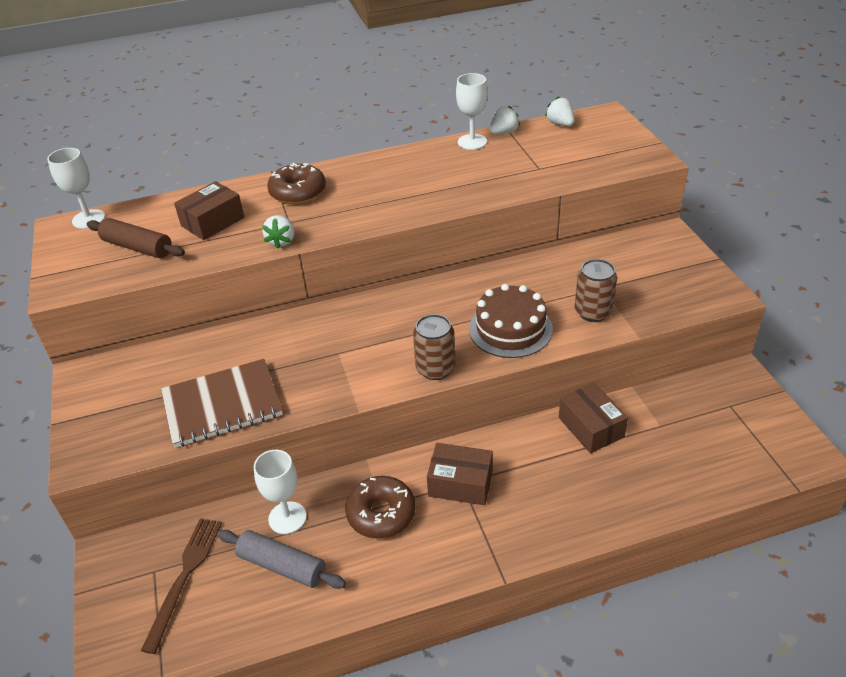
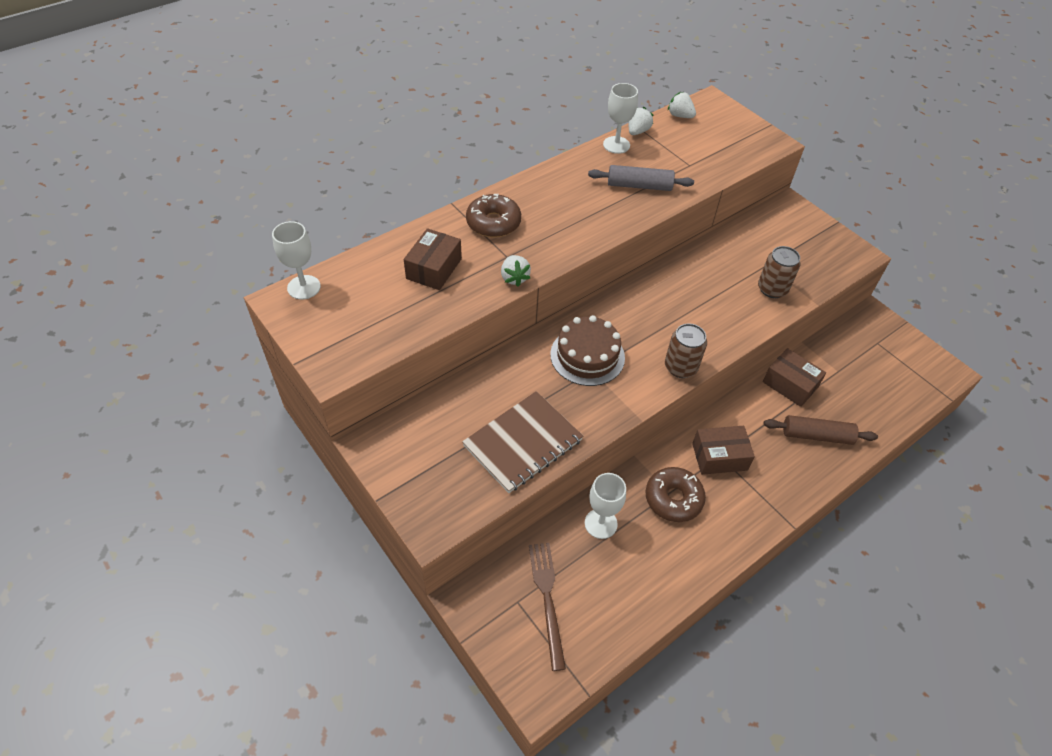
camera: 25 degrees left, 10 degrees up
(137, 247) = (379, 310): brown rolling pin -> brown rolling pin (816, 436)
(282, 566) = (621, 565): grey rolling pin -> grey rolling pin (639, 186)
(510, 329) = (718, 317): brown cake -> brown cake (587, 356)

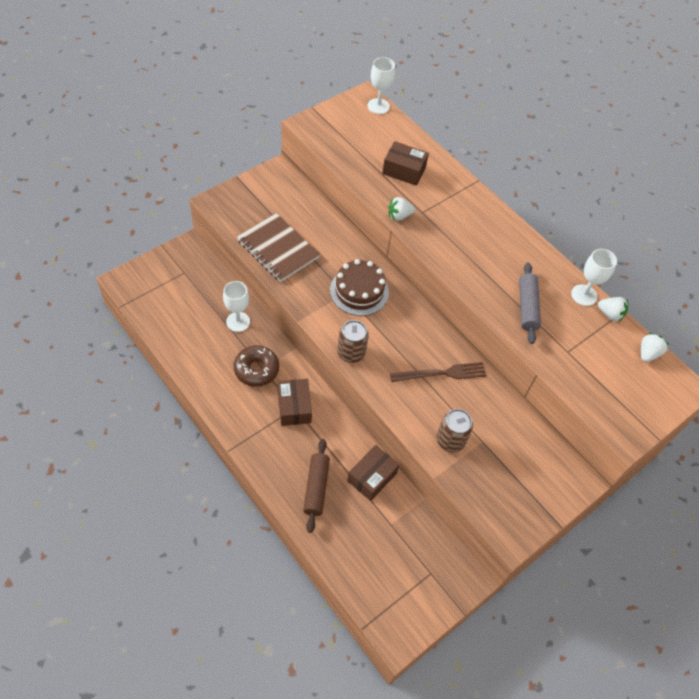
camera: 85 degrees right, 5 degrees up
(493, 223) = (459, 205): brown donut -> none
(547, 599) = (184, 288): brown fork -> brown fork (441, 373)

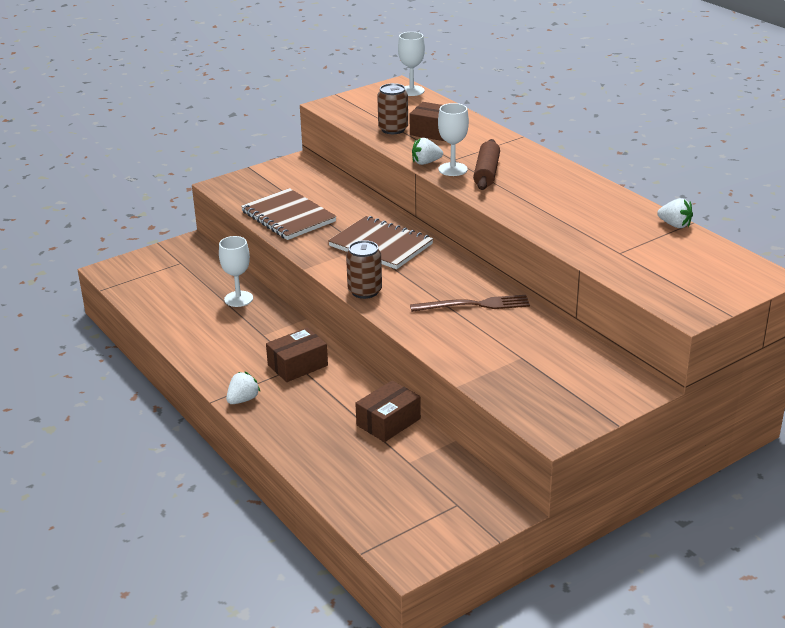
camera: 10 degrees right, 25 degrees down
(256, 369) = (255, 336): brown donut -> none
(294, 407) = (297, 365): brown box -> brown box turned 60 degrees clockwise
(316, 487) = (316, 431): brown rolling pin -> brown rolling pin (486, 173)
(359, 291) = (380, 245): brown cake -> brown notebook
(450, 440) = (480, 356): brown can -> brown can (393, 129)
(527, 307) = (572, 222): grey rolling pin -> none
(584, 295) = (643, 212): white goblet -> white goblet (452, 169)
(648, 353) = (720, 252): white strawberry -> white strawberry (243, 400)

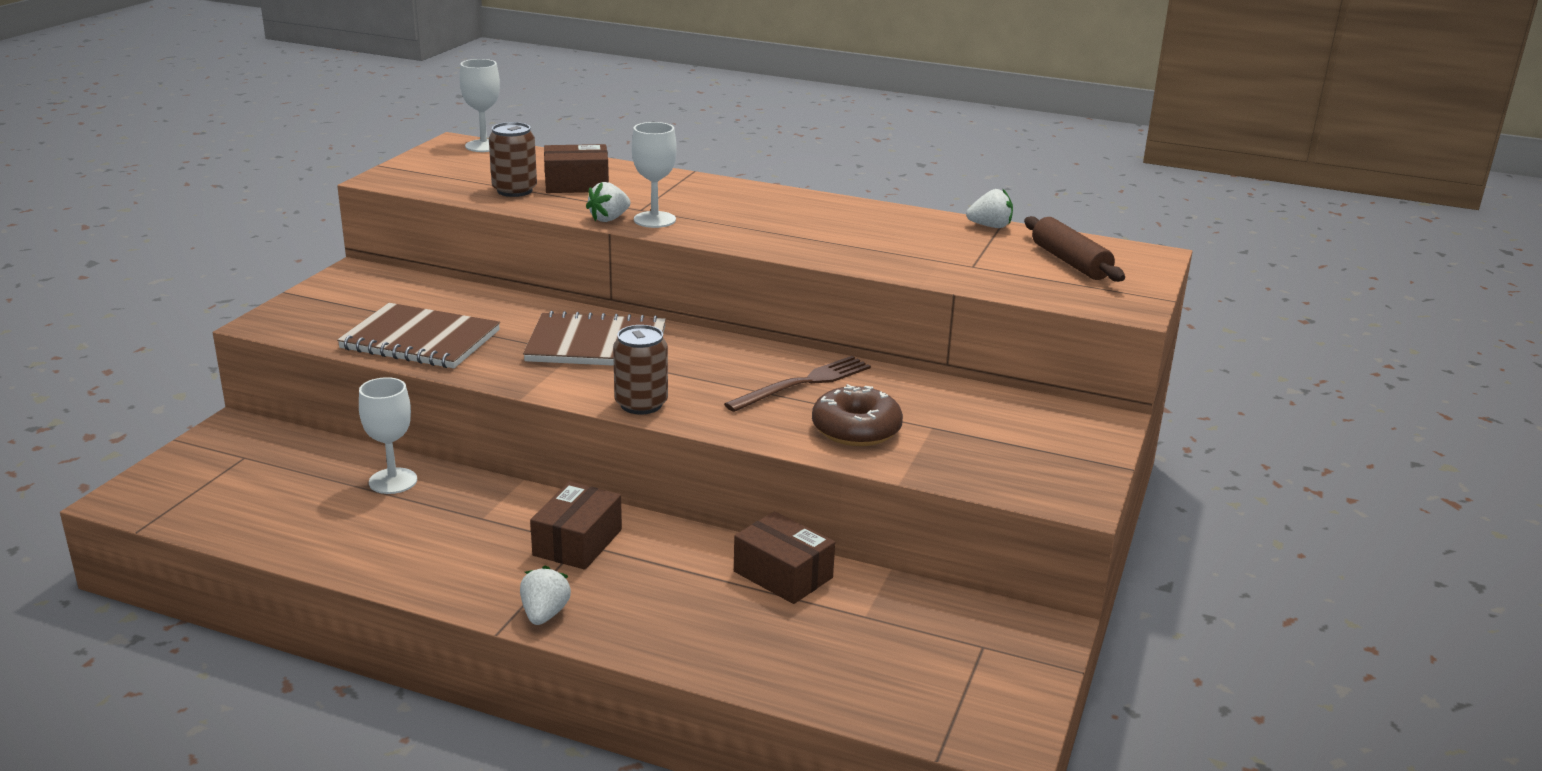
camera: 35 degrees left, 5 degrees down
(388, 422) = (783, 575): brown box -> brown box turned 60 degrees counterclockwise
(471, 344) = (856, 429): none -> brown donut
(486, 173) = (702, 215): brown rolling pin -> brown rolling pin (1070, 262)

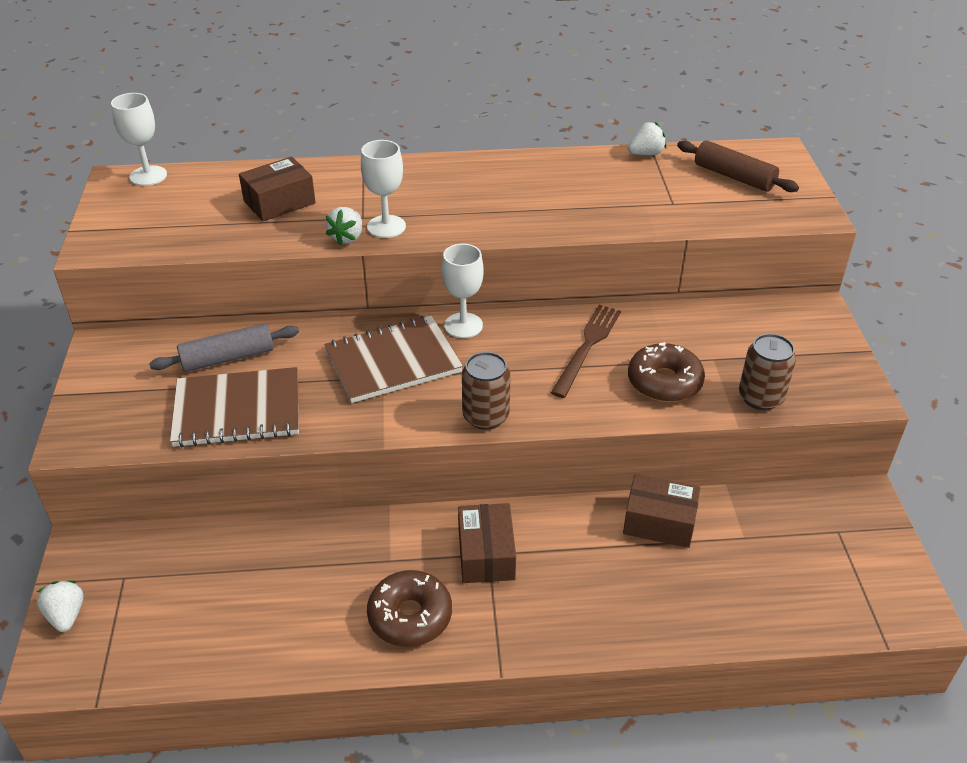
camera: 25 degrees left, 15 degrees up
(393, 481) = (282, 551): white goblet -> white goblet (463, 325)
(451, 305) = (228, 358): none -> grey rolling pin
(458, 562) = (410, 616): none -> brown donut
(514, 190) = (231, 227): brown can -> brown can (760, 397)
(544, 614) = (521, 639): white strawberry -> white strawberry (66, 615)

